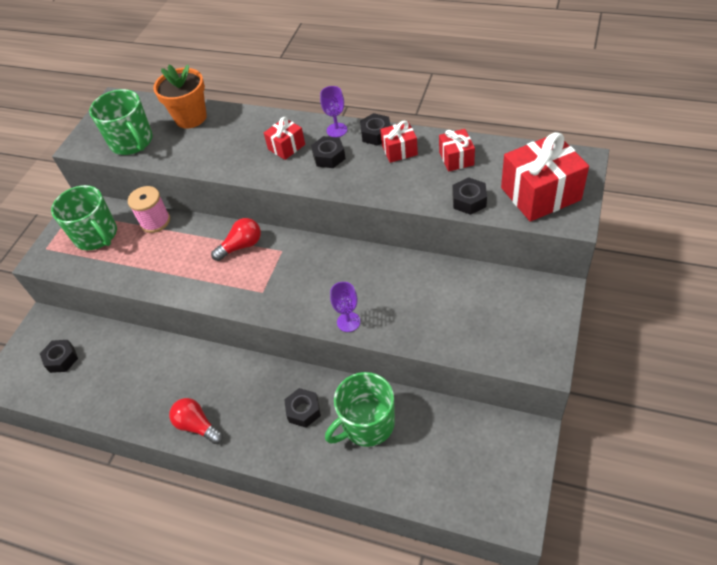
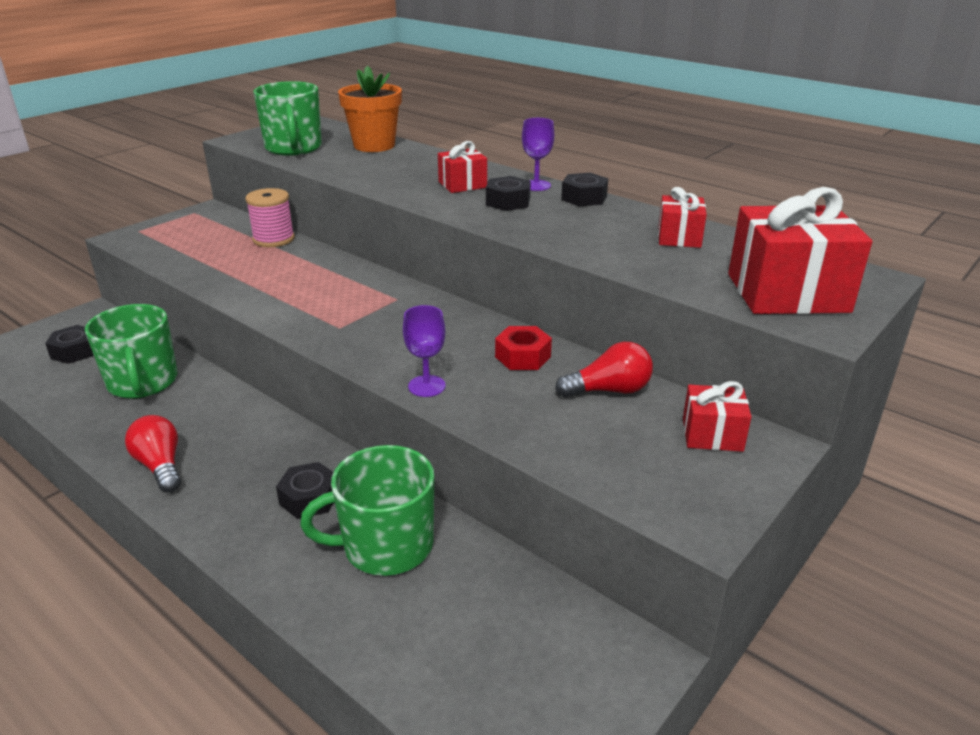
camera: 15 degrees right, 20 degrees down
(96, 235) = (200, 234): green mug -> green mug (143, 382)
(241, 246) = (351, 282): red light bulb -> red light bulb (609, 390)
(390, 274) = (522, 356): none -> red nut
(399, 150) = (604, 215): red gift -> red gift (712, 434)
(469, 201) = (671, 275): black nut -> none

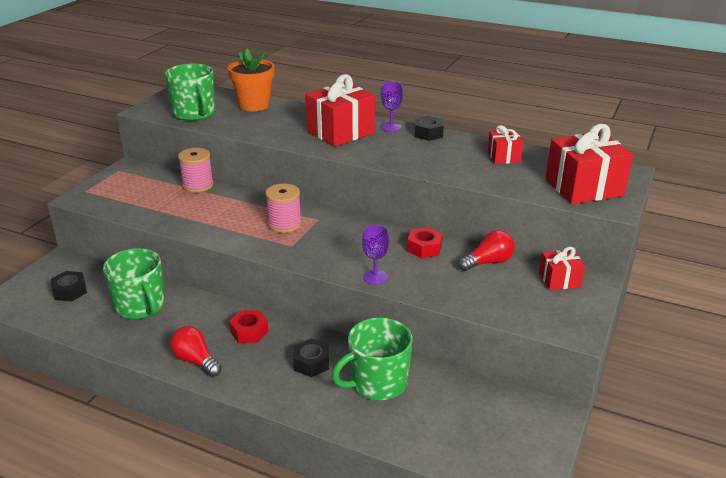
camera: 15 degrees left, 0 degrees up
(254, 439) = (249, 332): none -> red nut
(348, 299) = (284, 224): none -> pink spool
(462, 185) = (340, 132): red gift -> red gift, size x1.88
(508, 202) = (380, 142): black nut -> none

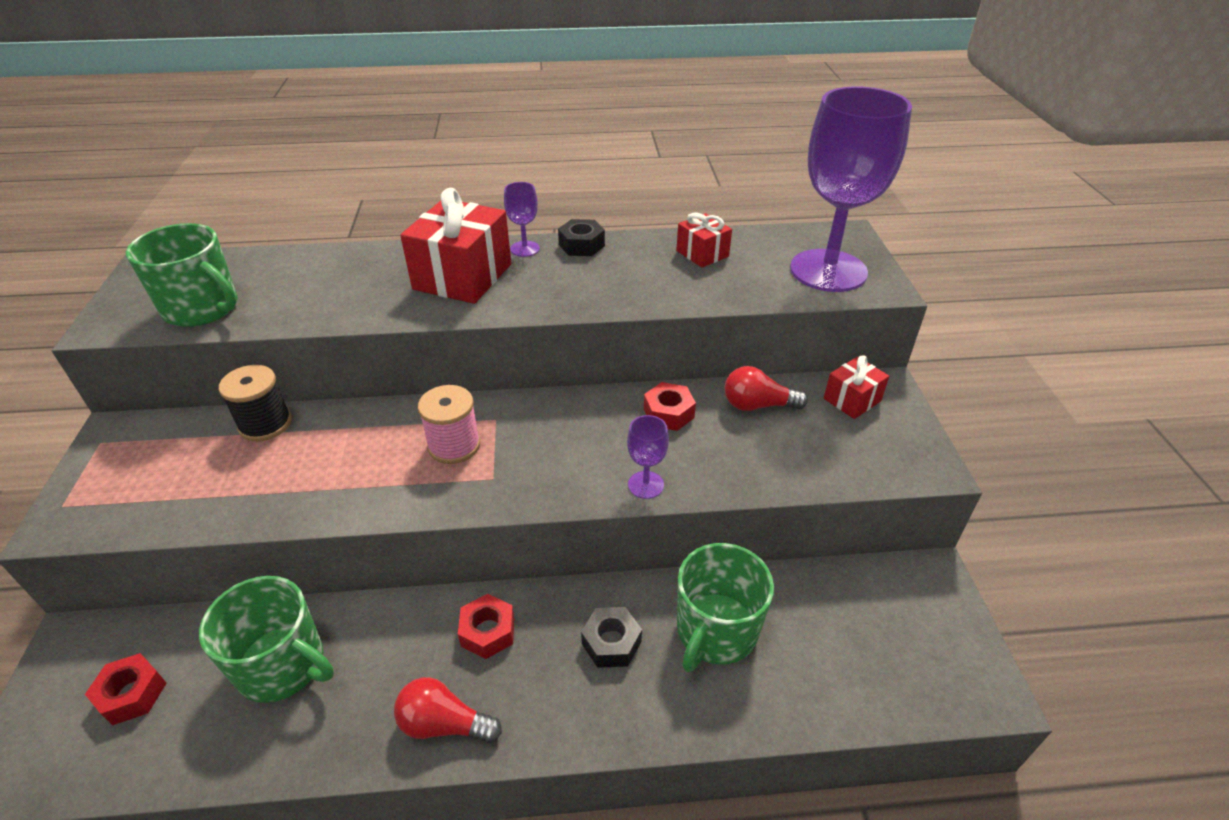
camera: 30 degrees left, 10 degrees up
(70, 291) = (132, 694): black nut -> red nut
(198, 185) = (265, 424): pink spool -> black spool
(254, 105) = (292, 266): orange flower pot -> none
(488, 262) = (758, 405): red light bulb -> red light bulb turned 120 degrees counterclockwise
(584, 187) = (828, 271): red gift -> purple goblet

